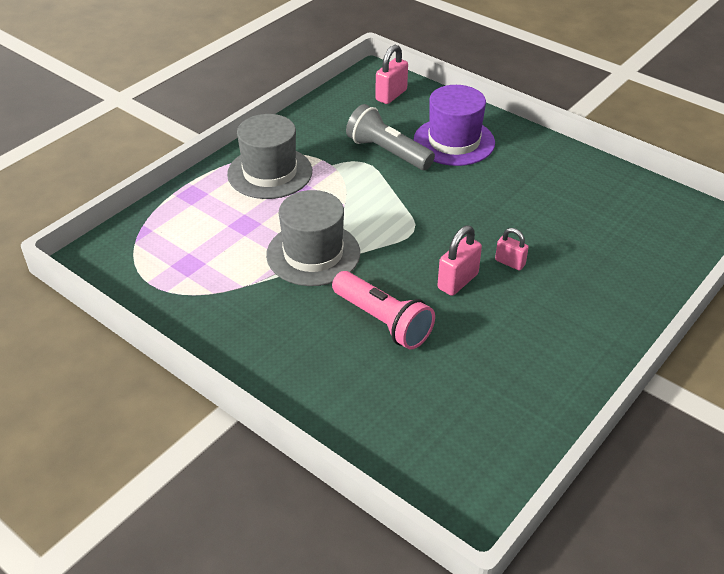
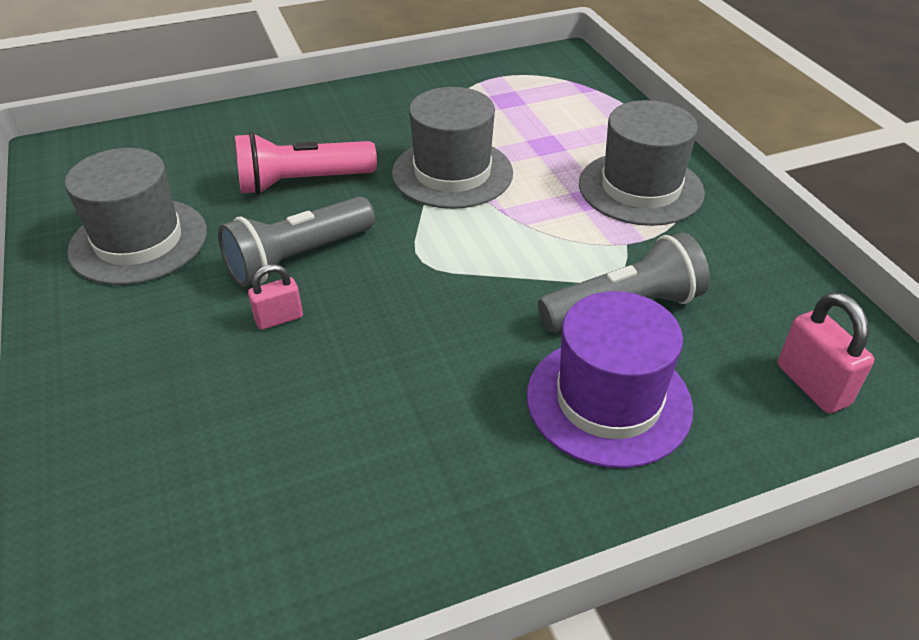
camera: 120 degrees right, 0 degrees up
(457, 281) = (298, 258): pink padlock -> grey flashlight
(513, 366) = (139, 241): none -> grey hat

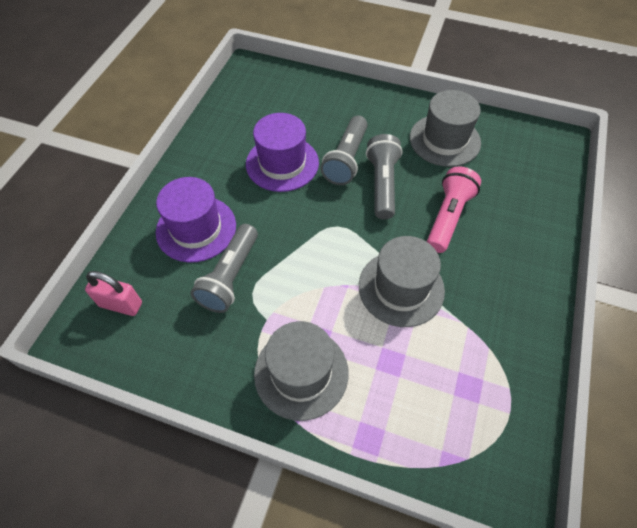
camera: 130 degrees right, 15 degrees up
(279, 318) = (346, 159): pink padlock -> grey flashlight
(363, 389) = (282, 163): none -> purple hat

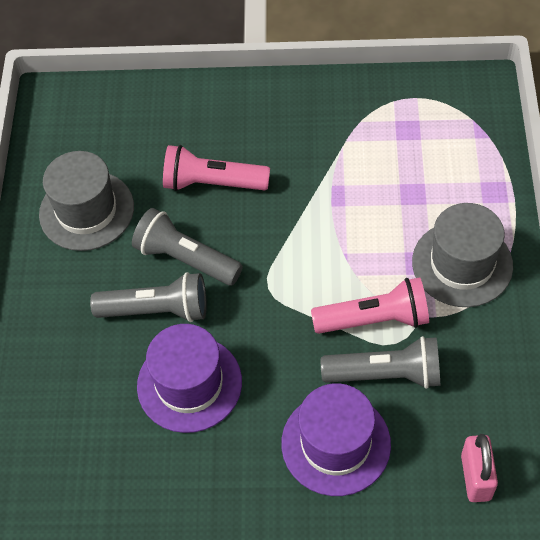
camera: 105 degrees left, 0 degrees up
(279, 285) = (374, 319): none -> pink flashlight
(382, 184) = (186, 259): grey flashlight -> grey flashlight turned 45 degrees clockwise
(401, 288) = (326, 205): grey hat -> none

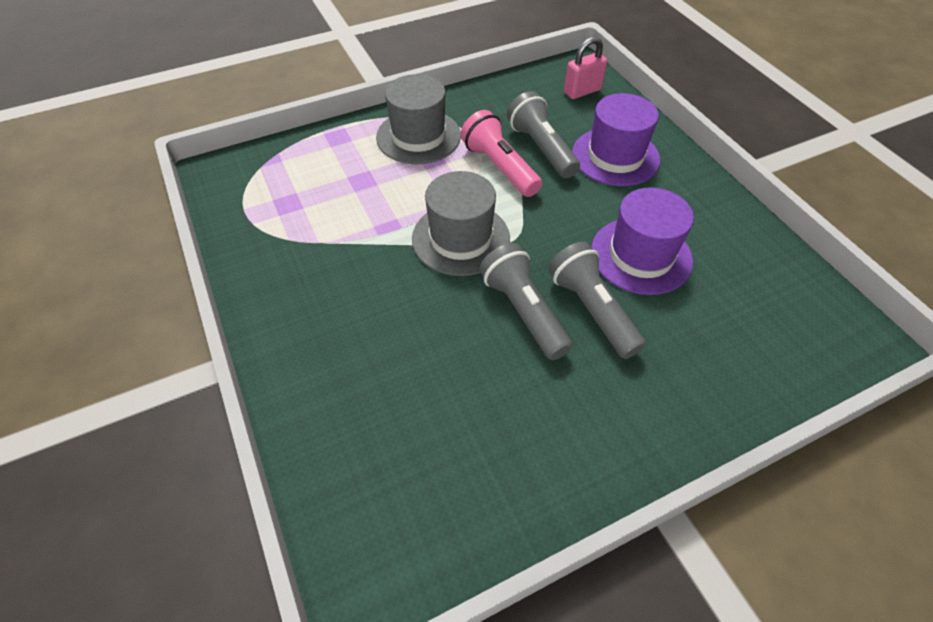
camera: 120 degrees left, 5 degrees down
(86, 210) = (520, 435): grey hat -> grey hat (461, 238)
(186, 259) = (523, 311): grey flashlight -> grey flashlight turned 150 degrees clockwise
(212, 183) = (420, 328): pink flashlight -> none

